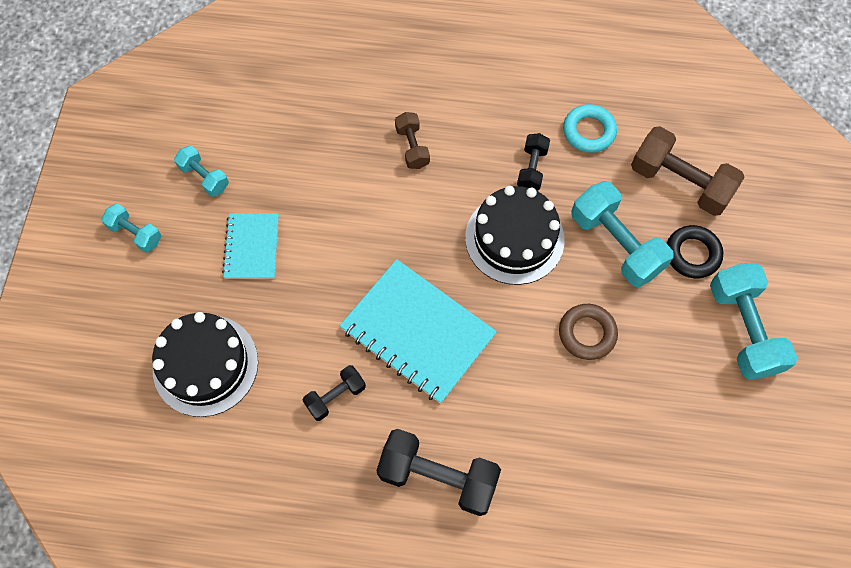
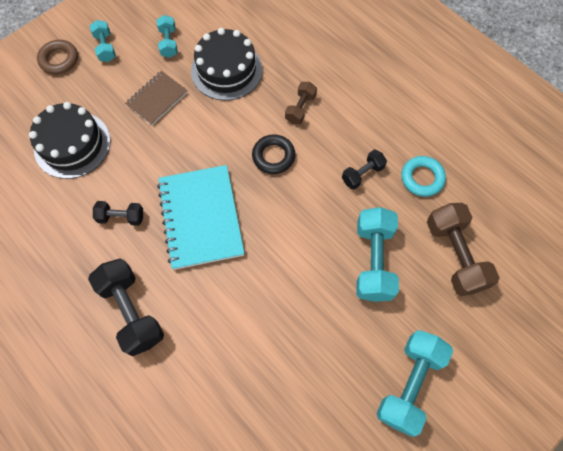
camera: 40 degrees right, 0 degrees up
(252, 247) = (157, 99): turquoise notebook -> brown notebook
(514, 238) = (311, 208): black cake -> black cake (226, 70)
(587, 333) = (301, 301): brown ring -> brown ring (59, 60)
(692, 254) = (420, 307): black ring -> black ring (273, 156)

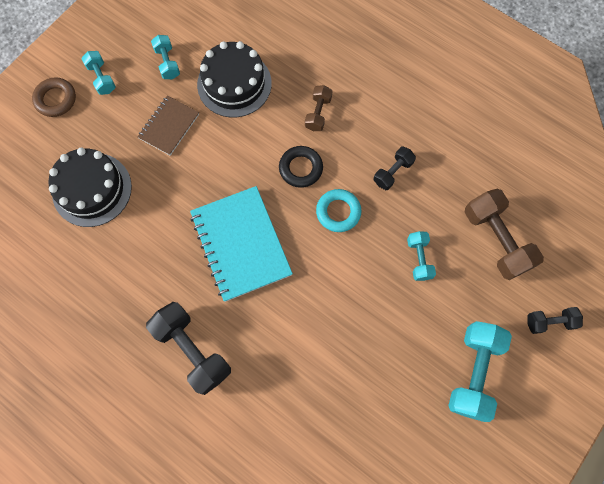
camera: 10 degrees left, 5 degrees up
(121, 217) = (160, 257): black dumbbell -> black dumbbell (549, 322)
(373, 261) = (419, 259): turquoise dumbbell -> turquoise dumbbell, size x0.55
(422, 178) = (451, 167): turquoise ring -> turquoise ring (338, 212)

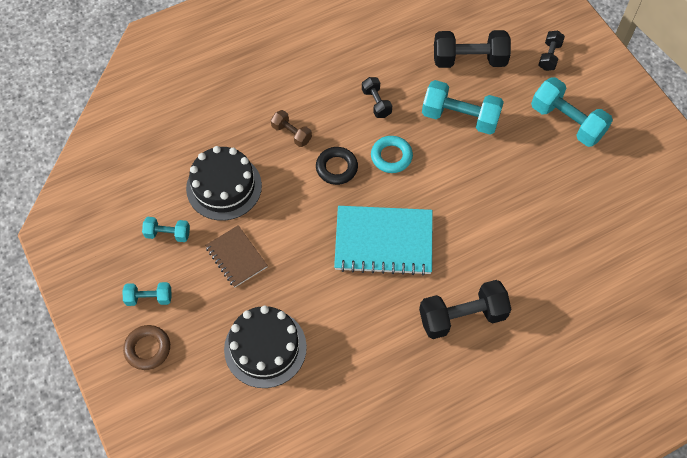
camera: 65 degrees left, 10 degrees down
(419, 259) = (460, 117): turquoise dumbbell -> turquoise dumbbell, size x1.83
(496, 240) = (469, 60): brown dumbbell -> black dumbbell

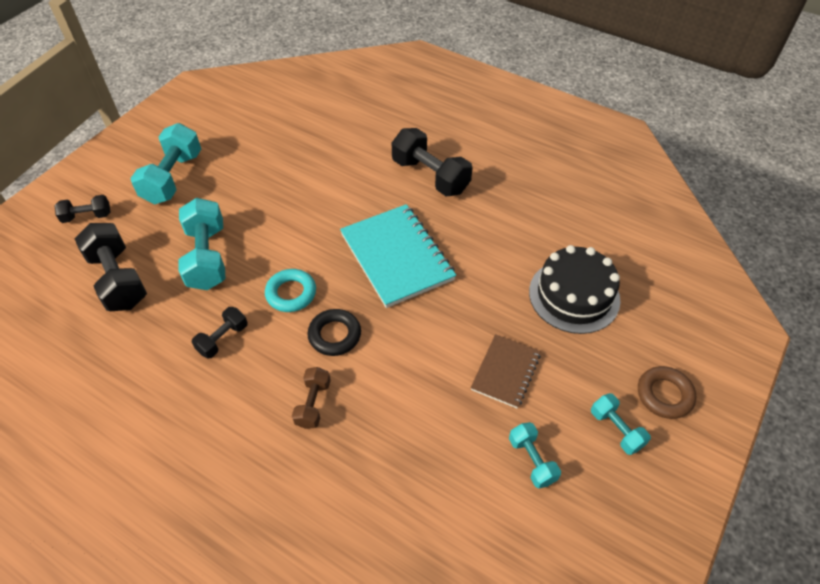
camera: 120 degrees left, 10 degrees down
(224, 187) = (430, 436): black cake -> none

